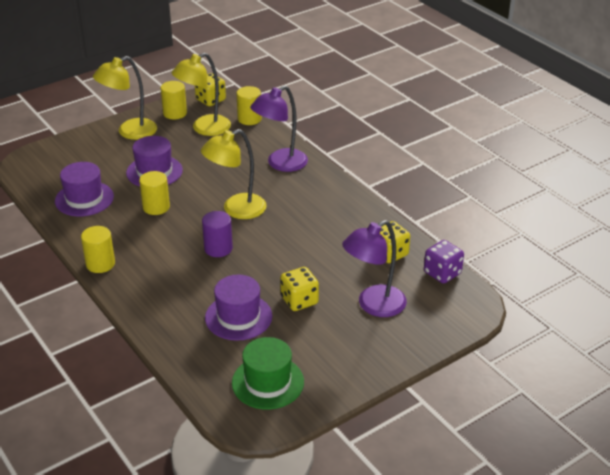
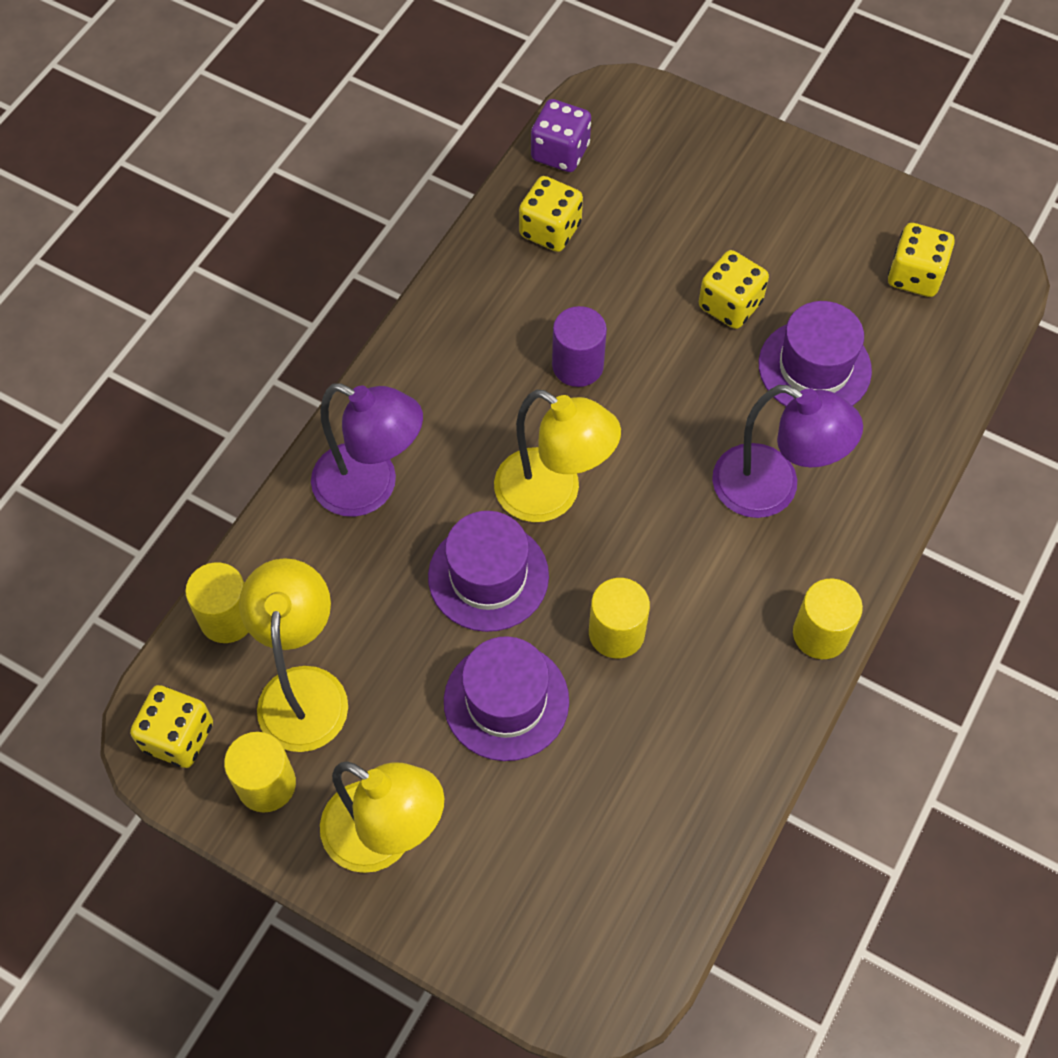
camera: 115 degrees left, 25 degrees up
(84, 199) = (661, 781): purple hat -> purple hat (488, 576)
(204, 128) = (304, 689): yellow lamp -> yellow lamp turned 120 degrees counterclockwise
(218, 248) = (674, 472): purple cylinder -> purple cylinder (577, 365)
(268, 382) = (914, 276): green hat -> yellow dice
(373, 305) = (684, 211): purple lamp -> purple lamp (772, 489)

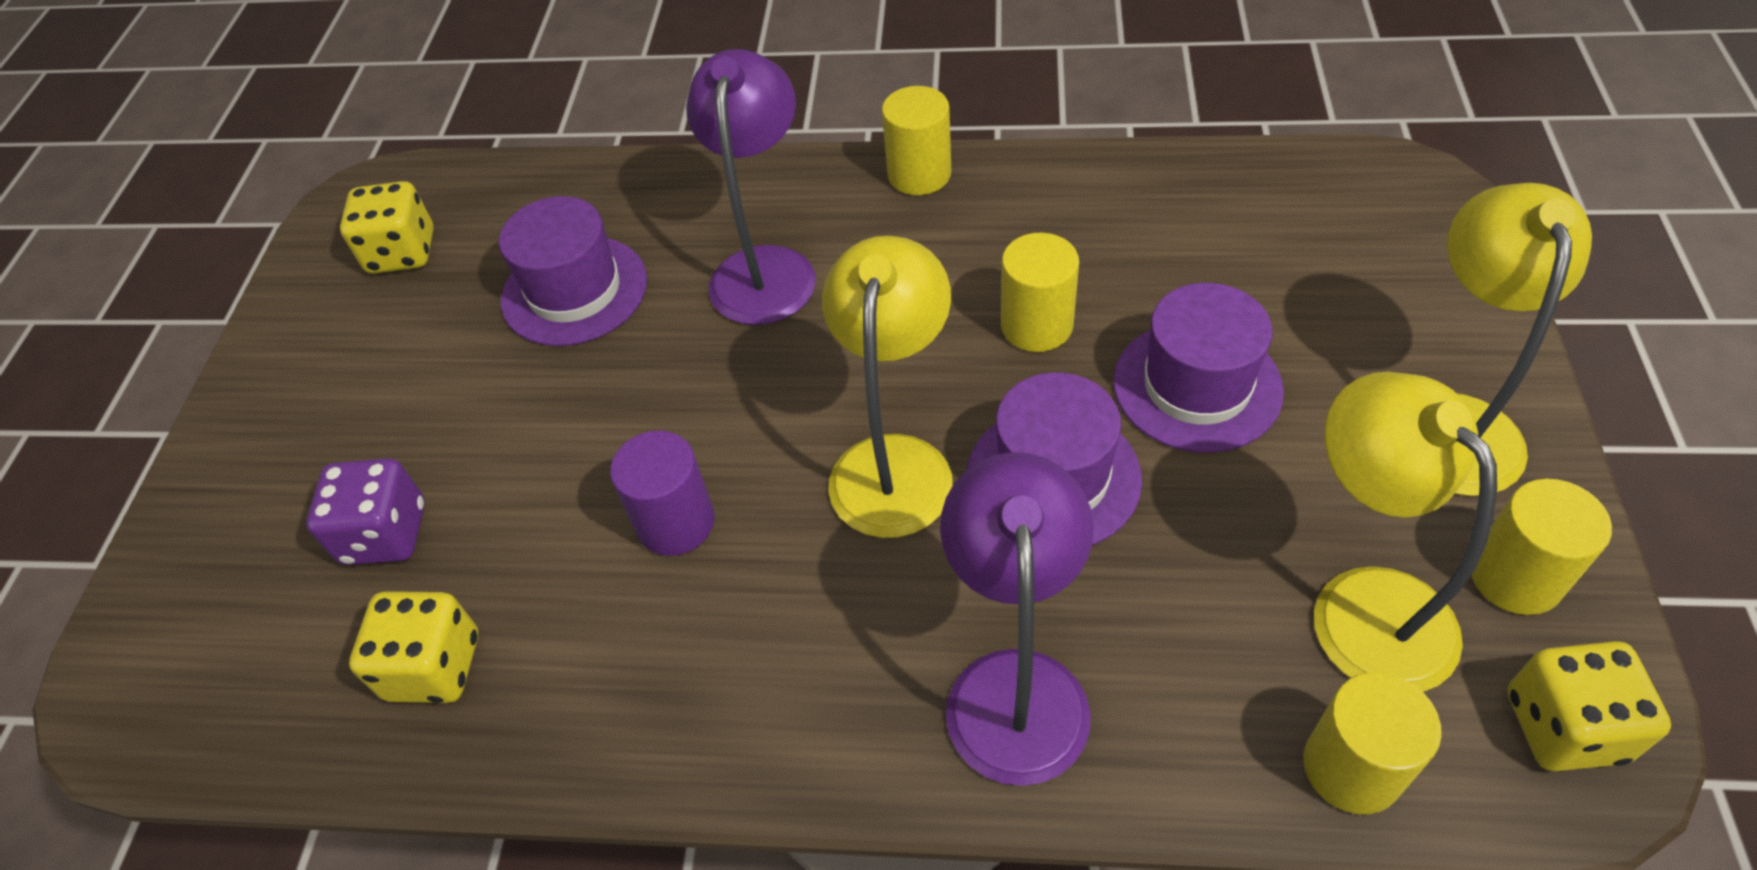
camera: 110 degrees left, 10 degrees down
(304, 689) = (1363, 604): yellow lamp -> yellow lamp turned 90 degrees clockwise
(560, 152) = (261, 726): purple dice -> purple dice (385, 534)
(730, 305) = (507, 400): yellow dice -> none

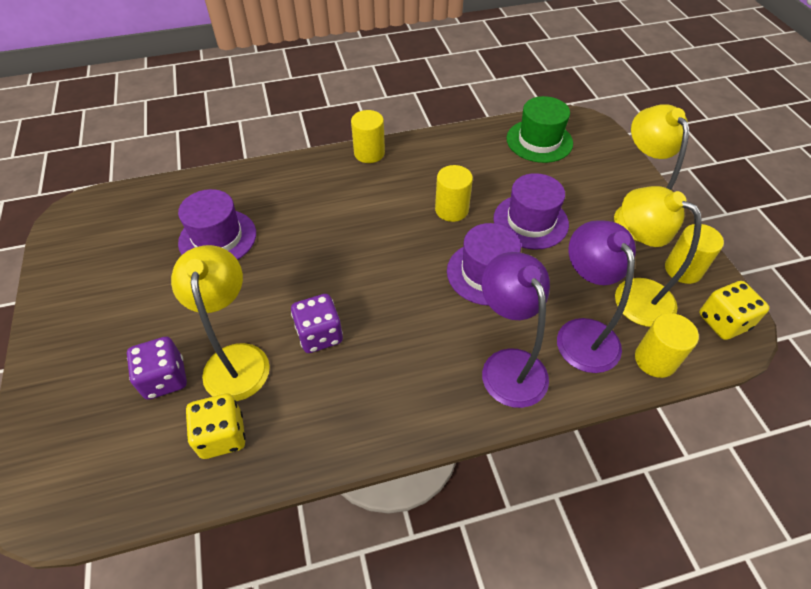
camera: 25 degrees left, 0 degrees up
(402, 252) = (110, 237): yellow dice -> none
(676, 522) = (319, 335): purple cylinder -> purple dice
(765, 267) = (313, 208): purple lamp -> purple lamp (582, 333)
(894, 462) = (413, 283): yellow lamp -> yellow lamp (236, 359)
(1294, 209) = (539, 141): none -> green hat

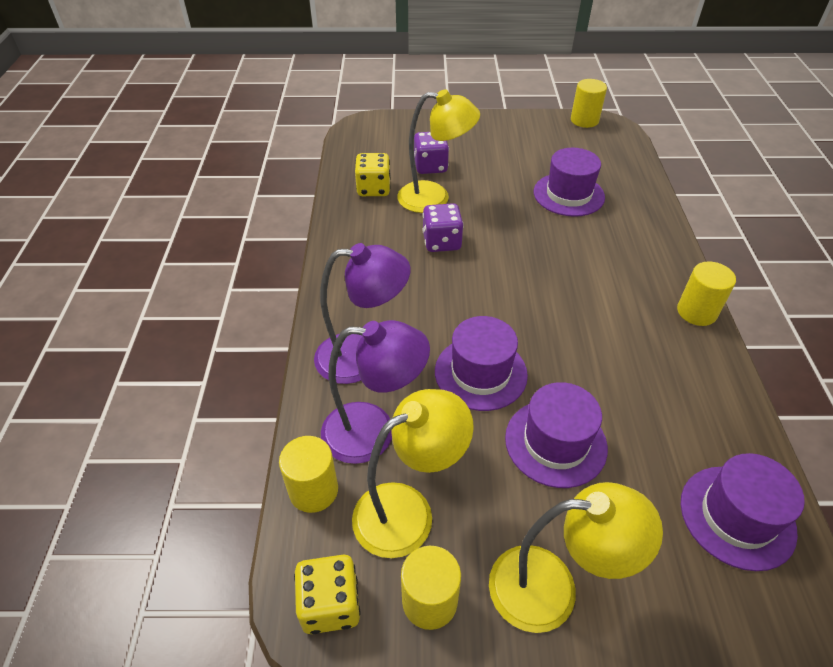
camera: 105 degrees right, 5 degrees down
(451, 210) = (587, 367): yellow cylinder -> yellow cylinder (584, 120)
(539, 141) = (737, 516): green hat -> purple hat

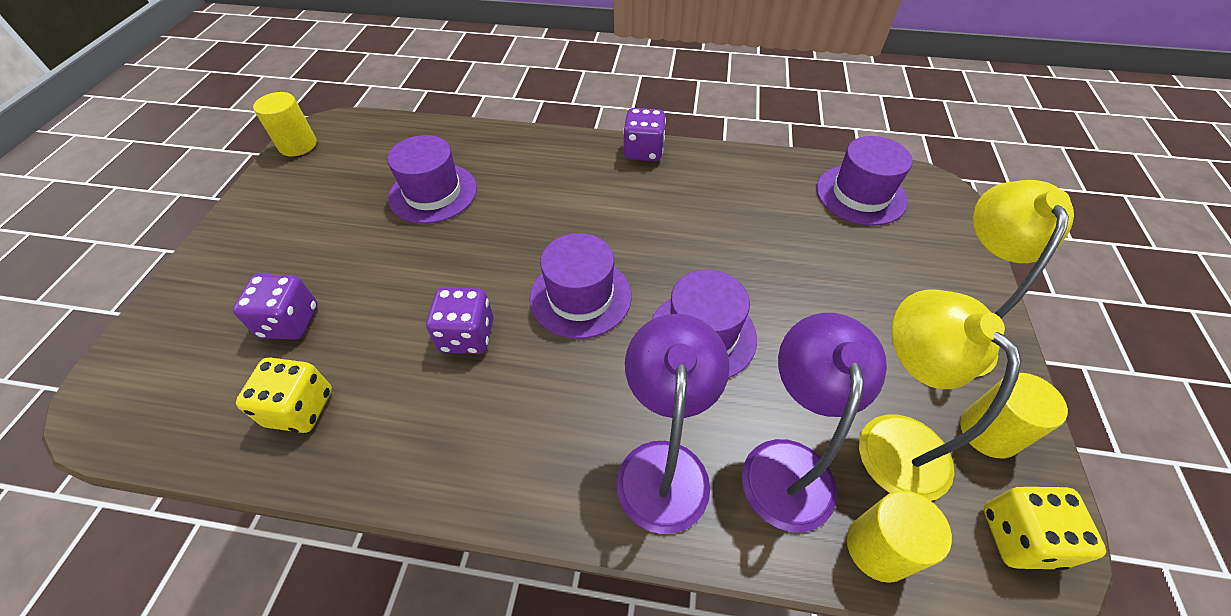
camera: 80 degrees left, 5 degrees up
(434, 198) = (368, 328): yellow lamp -> none
(555, 442) = (795, 290): purple hat -> purple hat (580, 296)
(696, 312) = (643, 151): yellow cylinder -> purple dice

